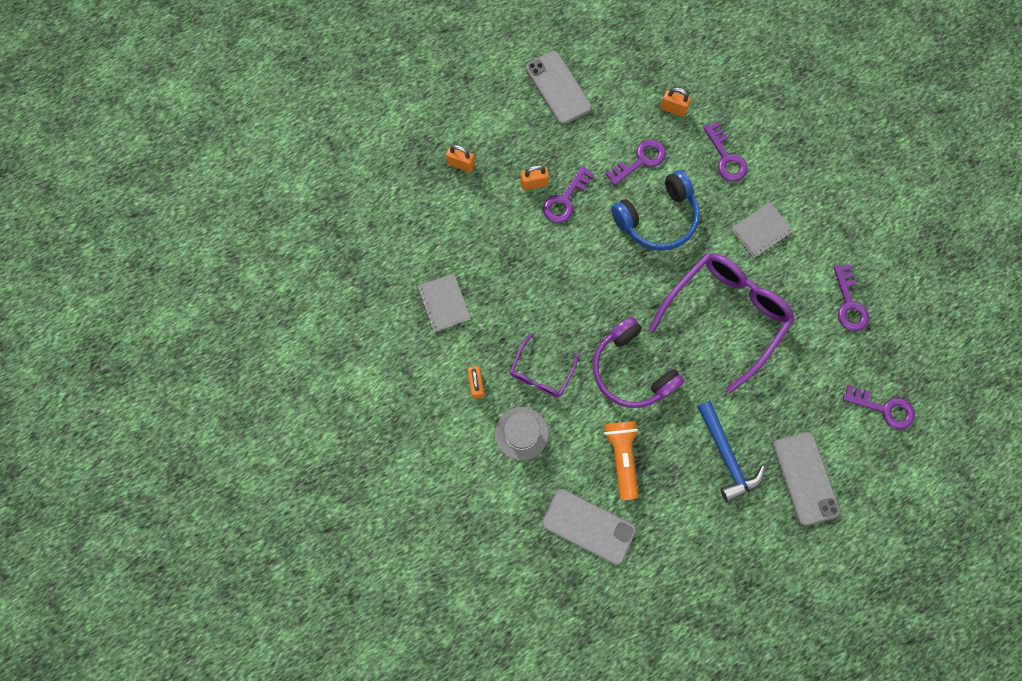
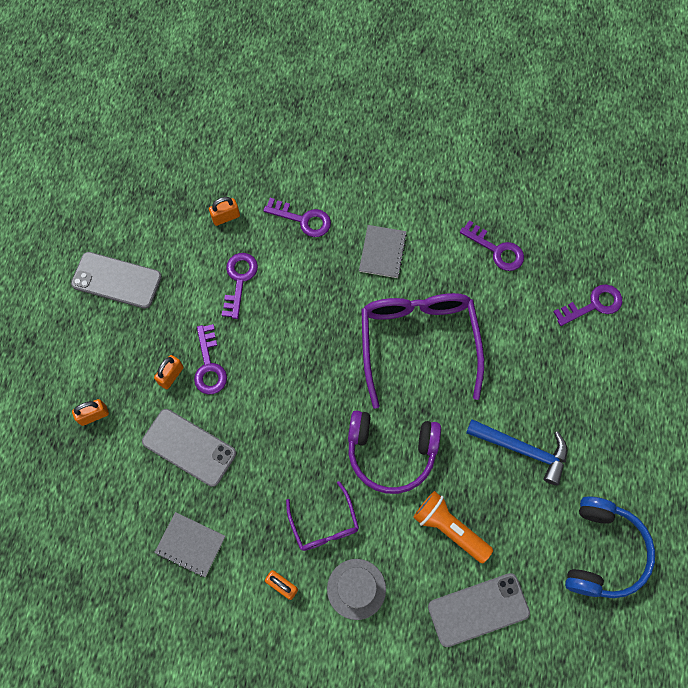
camera: 45 degrees left, 5 degrees down
(657, 219) = (296, 314): blue headphones -> blue headphones (603, 552)
(805, 478) = (592, 410): grey phone -> grey phone (189, 447)

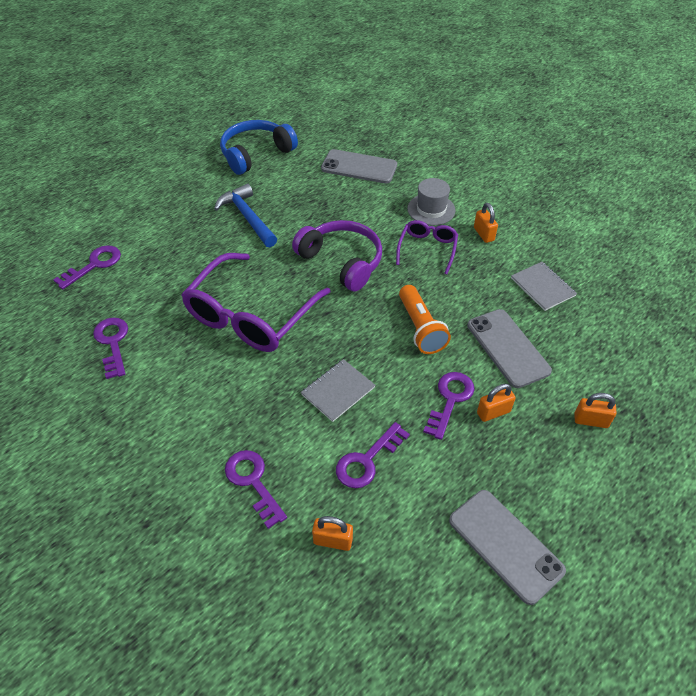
camera: 145 degrees left, 20 degrees down
(382, 252) = (208, 401): grey notebook -> grey notebook (338, 391)
(449, 528) = (340, 206): orange flashlight -> orange flashlight (420, 328)
(593, 305) = (94, 265): purple key -> purple key turned 120 degrees clockwise

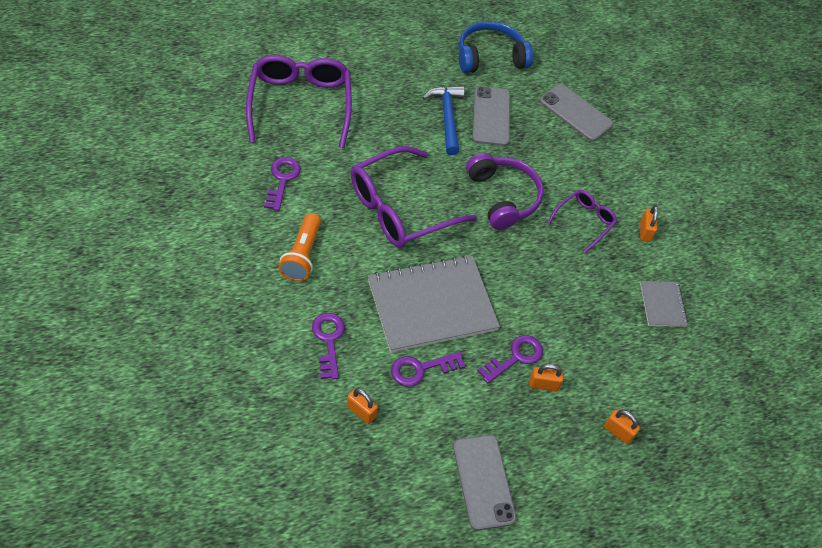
camera: 20 degrees right, 5 degrees up
(94, 265) = (300, 104): purple key -> purple glasses
(338, 391) = (432, 305): grey notebook -> grey notebook, size x2.14
(420, 328) = (531, 288): orange flashlight -> orange flashlight (302, 255)
(431, 209) = (613, 185): grey hat -> none
(508, 348) = (593, 340): grey phone -> grey phone (491, 116)

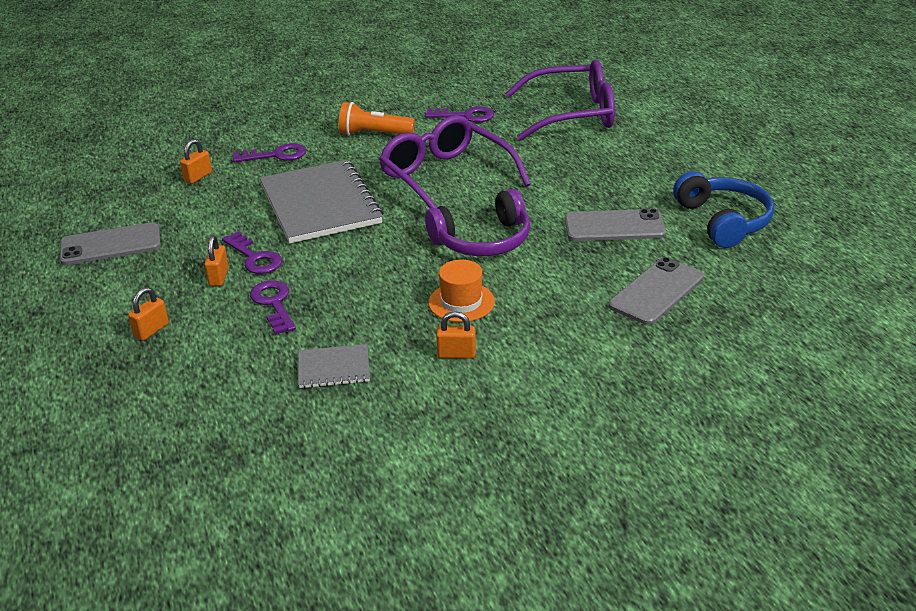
camera: 95 degrees right, 20 degrees down
(421, 369) = (242, 203): purple key -> purple key (273, 304)
(447, 118) = (596, 197): blue hammer -> none
(584, 221) = (461, 302): purple glasses -> orange hat

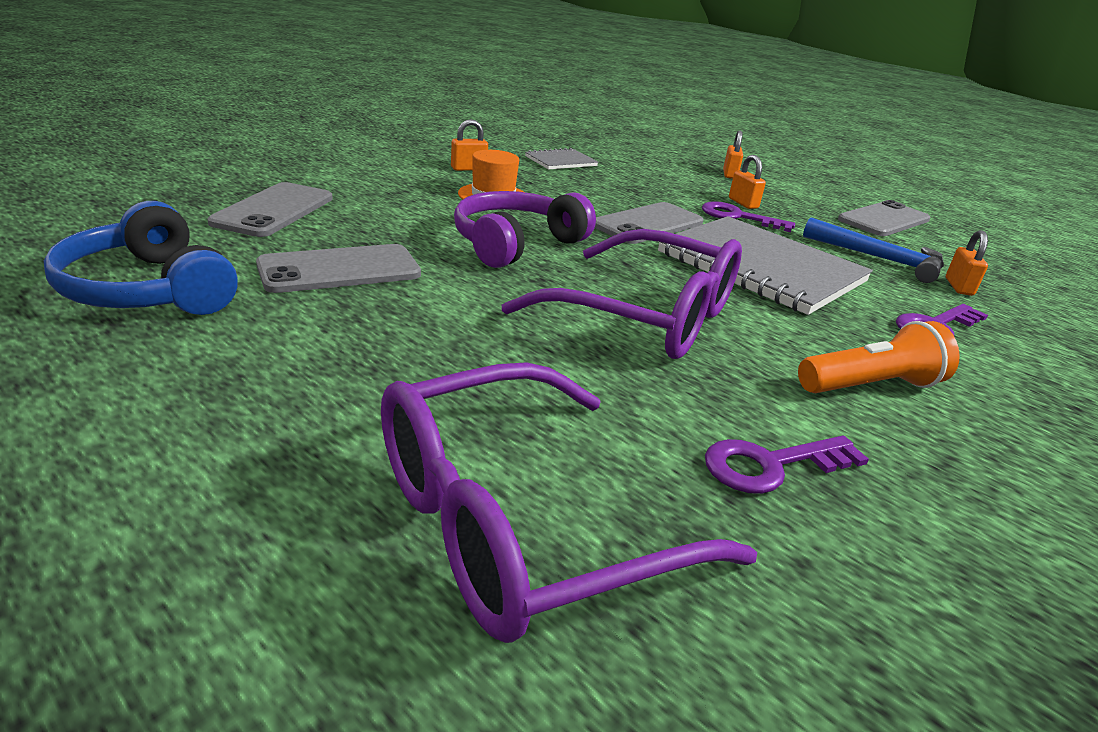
camera: 150 degrees right, 5 degrees down
(210, 204) = (879, 259): none -> blue hammer
(273, 304) = (664, 190): purple key -> none
(352, 255) = (648, 224): none -> grey phone

